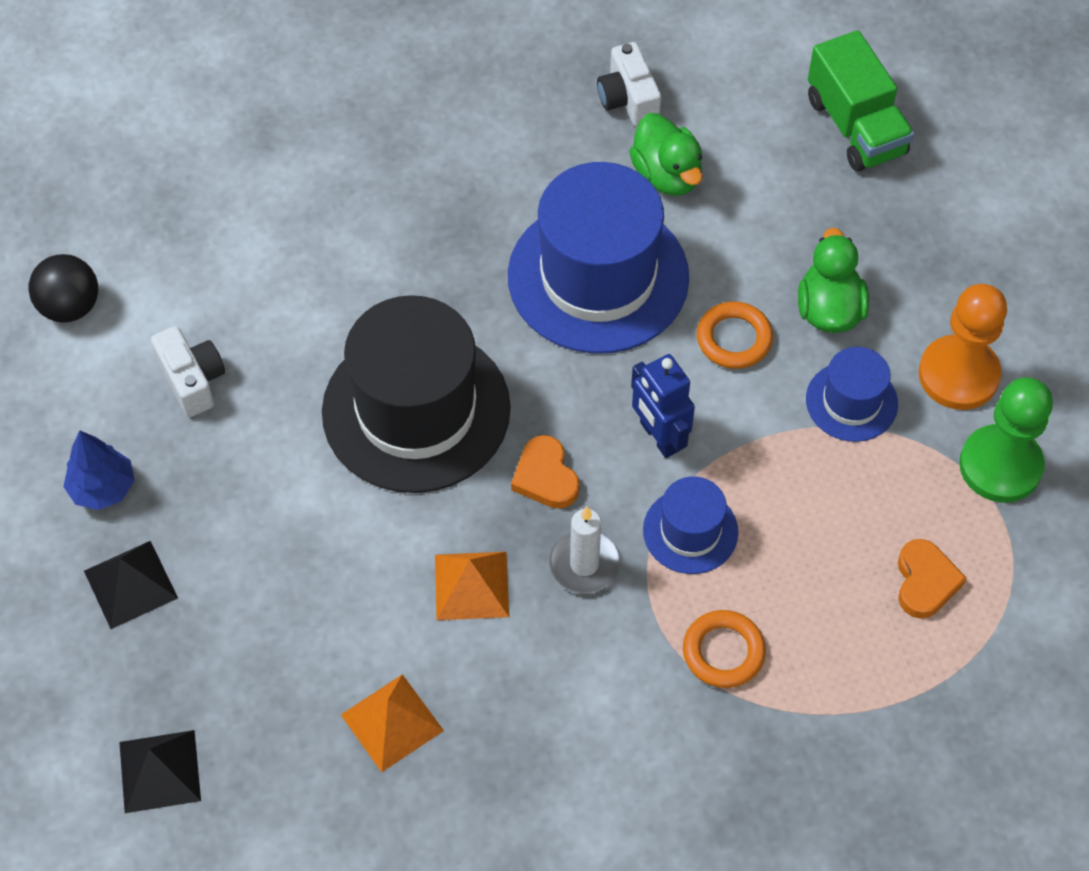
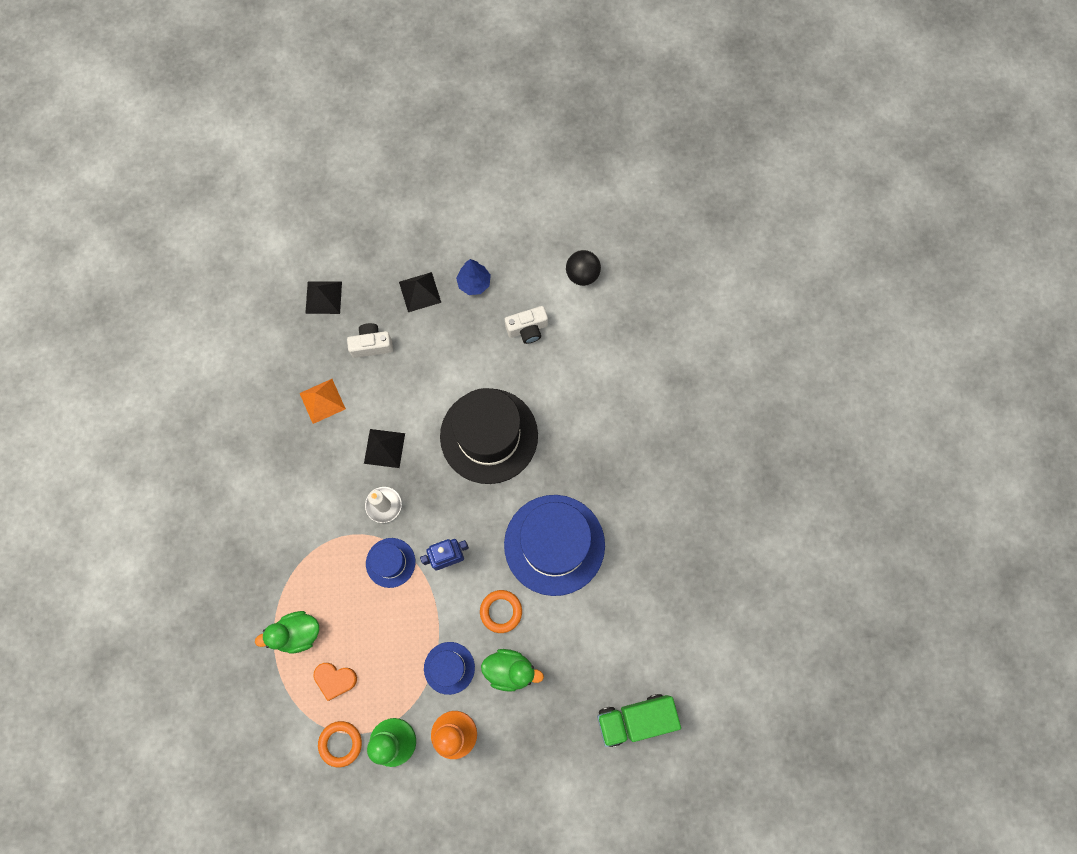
camera: 100 degrees right, 15 degrees up
(471, 585) = (384, 448): orange pyramid -> black pyramid
(545, 477) = (437, 494): orange heart -> none
(628, 99) = (674, 585): white camera -> white camera (371, 345)
(667, 175) = (617, 597): green duck -> green duck (297, 633)
(723, 652) = (321, 565): orange ring -> orange ring (340, 743)

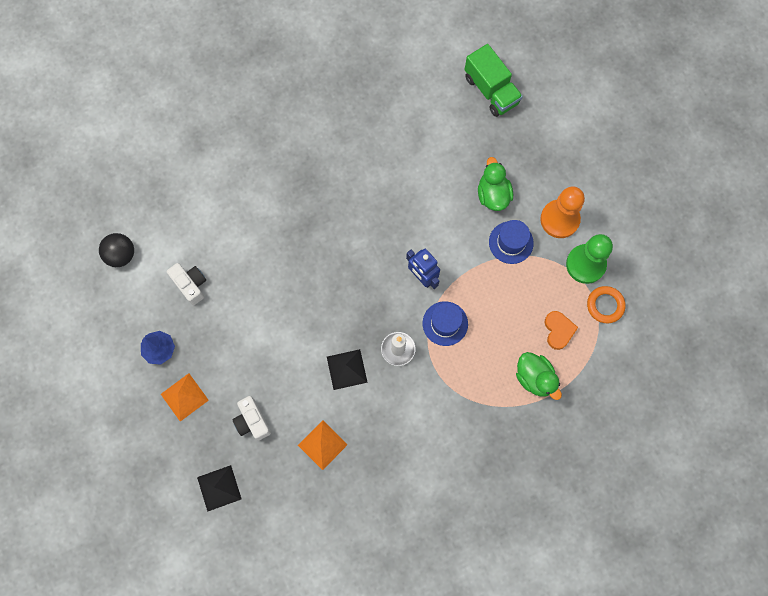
camera: 110 degrees left, 0 degrees up
(420, 292) = (184, 397): black pyramid -> orange pyramid
(489, 436) = (303, 282): black hat -> none
(501, 611) = (449, 218): orange ring -> none
(554, 544) = (378, 195): blue hat -> none

